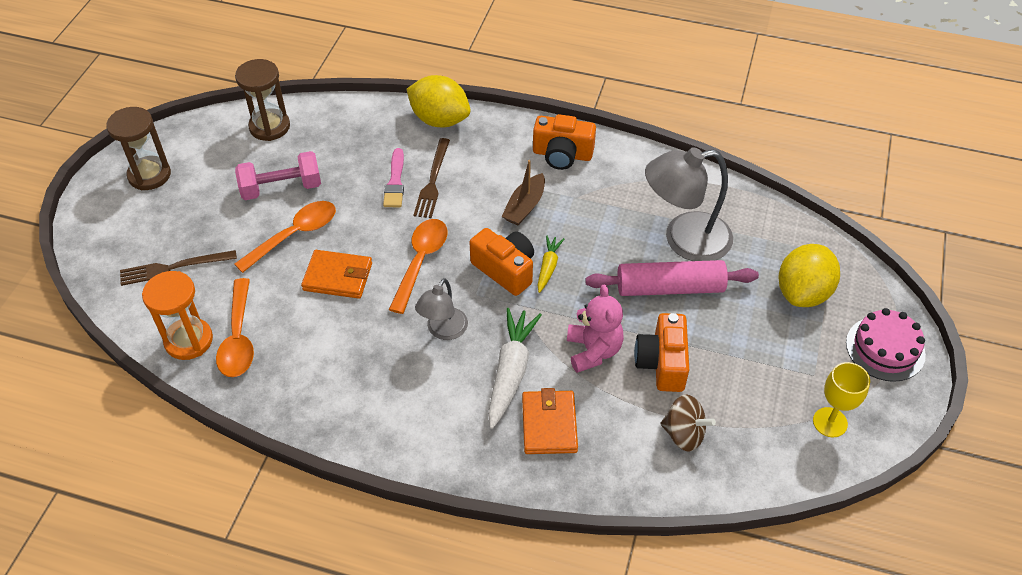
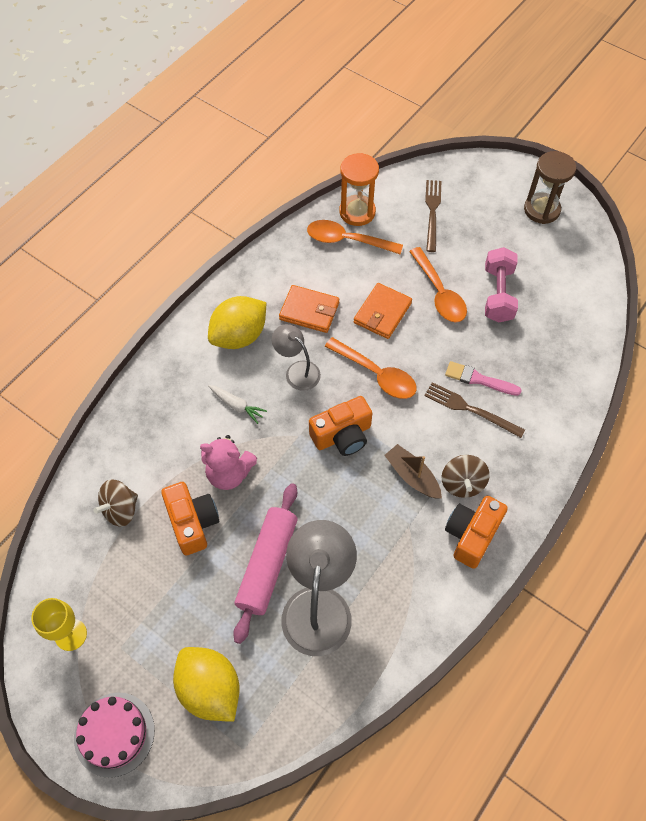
camera: 110 degrees right, 10 degrees up
(269, 127) = (580, 300): brown hourglass -> none
(439, 120) = (554, 438): yellow lemon -> yellow lemon (239, 336)
(510, 372) = (237, 405): white carrot -> white carrot, size x0.55
(515, 170) = (462, 483): none -> brown spinning top
(548, 267) = (332, 470): yellow carrot -> none
(549, 424) = (177, 416): orange wallet -> orange wallet (309, 311)
(662, 363) = (192, 522): orange camera -> orange camera turned 45 degrees clockwise

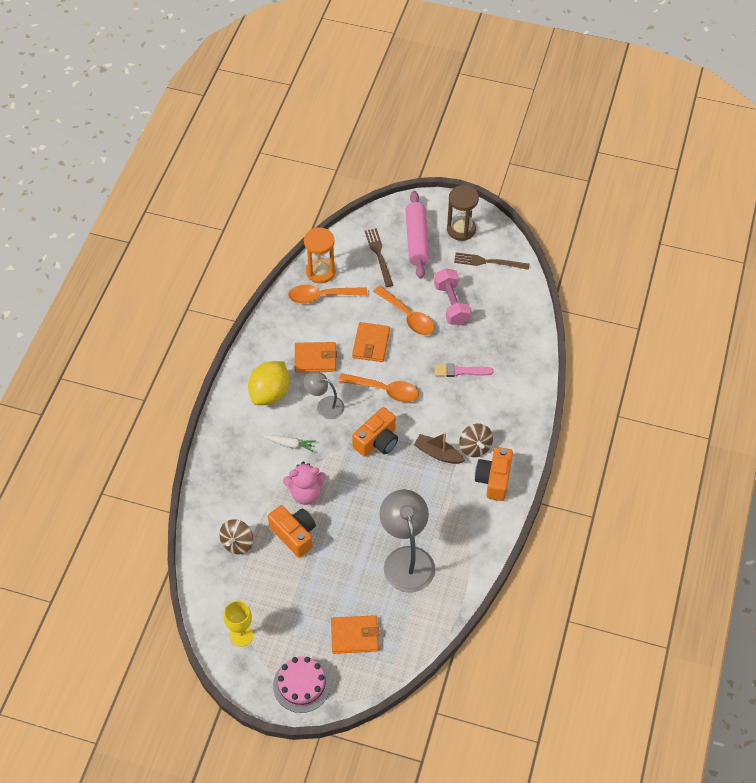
camera: 20 degrees left, 5 degrees down
(210, 689) = (354, 636): yellow lemon -> orange wallet
(267, 565) = (360, 545): pink rolling pin -> pink rolling pin (417, 240)
(470, 409) = (462, 394): brown fork -> brown fork (488, 262)

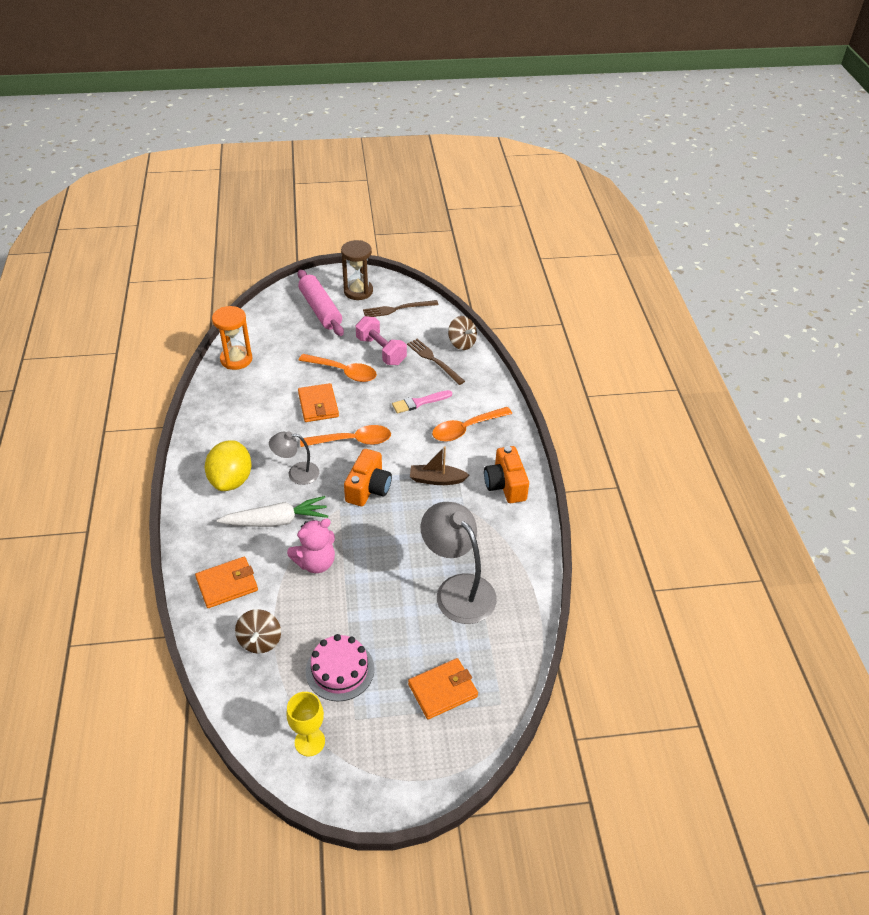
camera: 25 degrees left, 10 degrees down
(290, 444) = (276, 521): white carrot -> white carrot, size x1.81
(294, 535) = (322, 609): orange camera -> none
(302, 685) = (409, 770): pink cake -> pink cake (340, 670)
(315, 359) = (266, 434): orange wallet -> orange wallet (227, 584)
(321, 296) = (247, 379): orange spoon -> orange spoon (466, 429)
(379, 255) = (289, 331): brown fork -> brown fork (434, 360)
(475, 447) = (470, 462): brown spinning top -> brown spinning top (461, 343)

